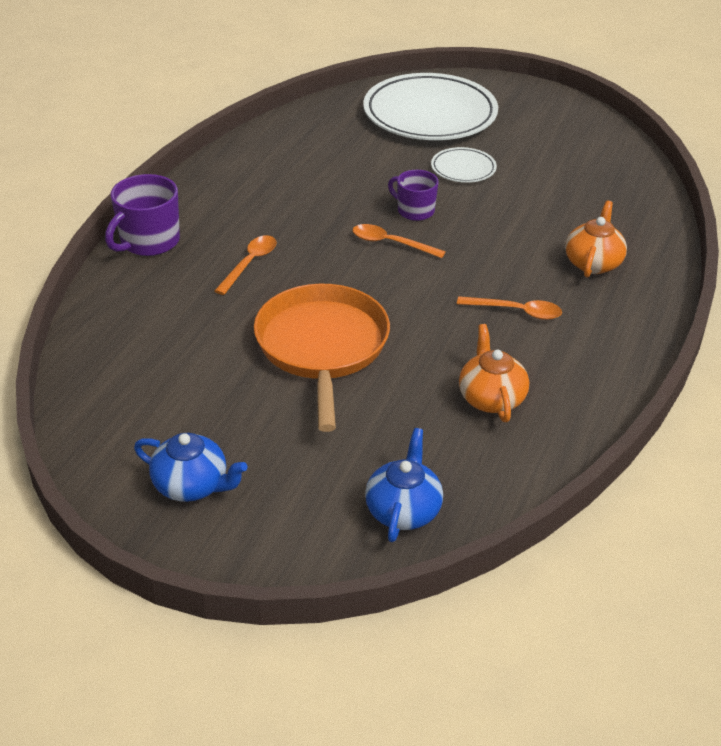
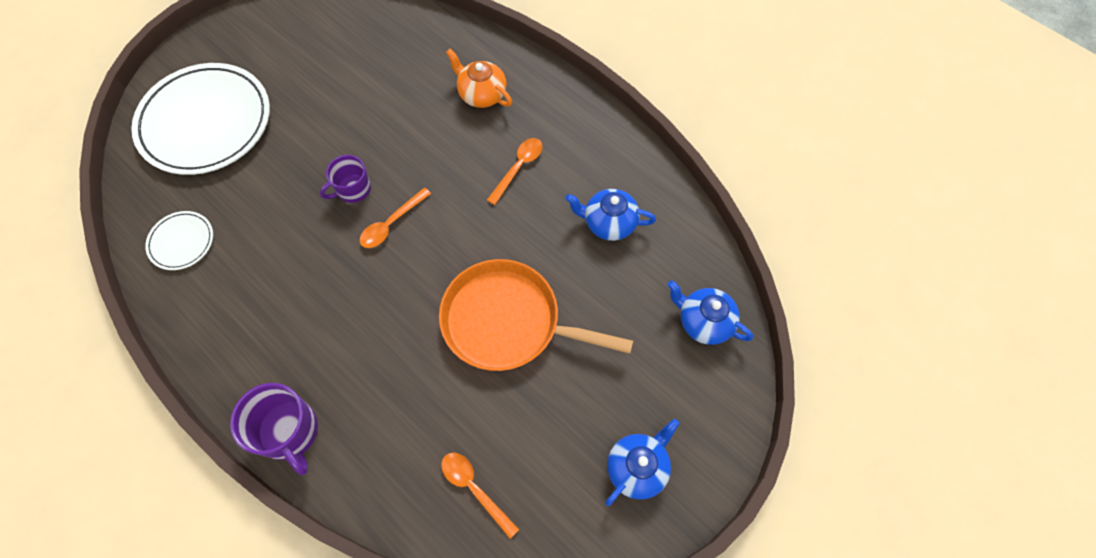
camera: 70 degrees left, 25 degrees up
(250, 264) = (368, 347): orange spoon -> orange spoon (474, 489)
(463, 168) = (309, 130): white plate -> white plate (182, 242)
(491, 398) = (608, 223): orange teapot -> blue teapot

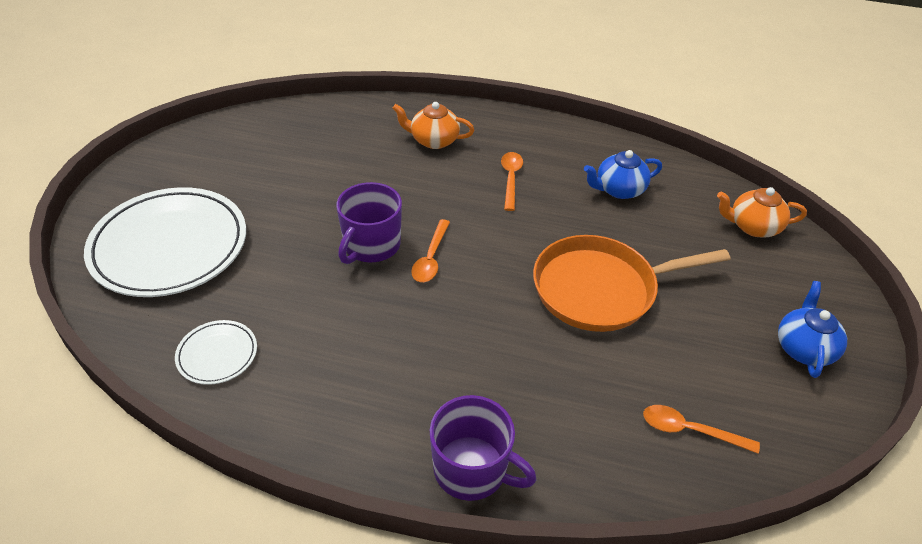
camera: 30 degrees left, 20 degrees down
(353, 189) = (371, 246): purple mug -> purple mug, size x1.53
(703, 321) = (753, 226): blue teapot -> orange teapot

